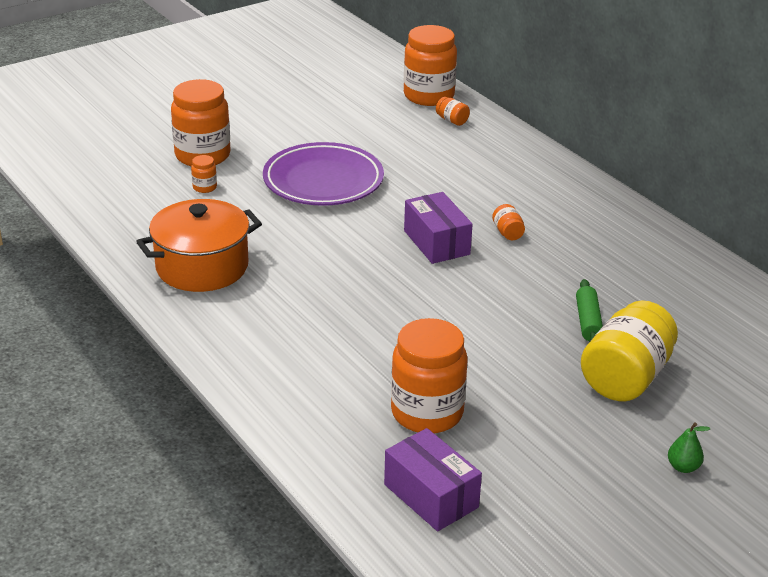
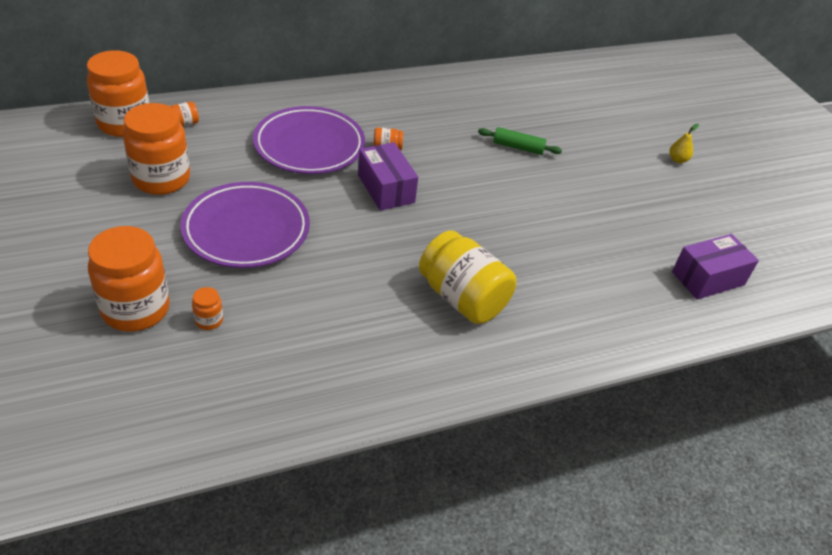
camera: 80 degrees left, 10 degrees up
(202, 267) = (367, 351): orange pot -> none
(427, 413) = (615, 255): orange jar -> orange jar (161, 179)
(436, 242) = (386, 189): purple box -> purple box turned 75 degrees clockwise
(473, 188) = (309, 146): none -> purple plate
(625, 377) = (585, 152): yellow jar -> yellow jar (462, 298)
(683, 467) = (677, 160): green pear -> yellow pear

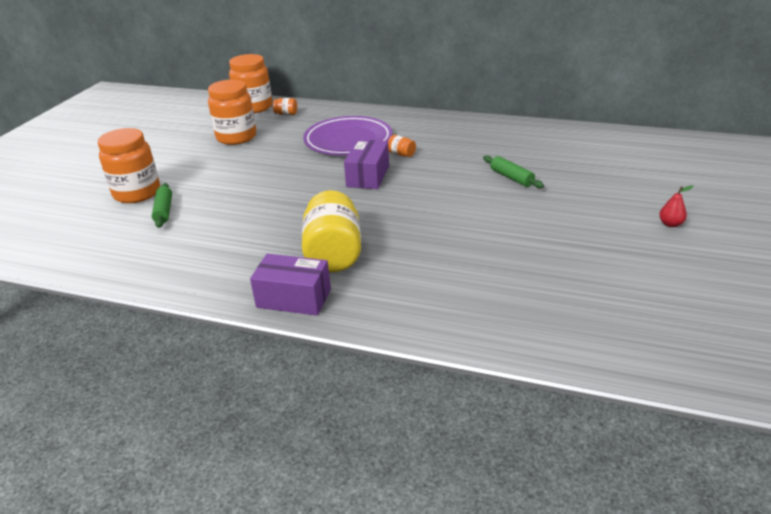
camera: 45 degrees right, 10 degrees down
(209, 320) = (164, 211): orange jar -> green rolling pin
(246, 230) = (247, 174): purple plate -> none
(677, 160) = (670, 224): yellow pear -> red pear
(708, 278) = (579, 317): purple box -> purple box (294, 298)

